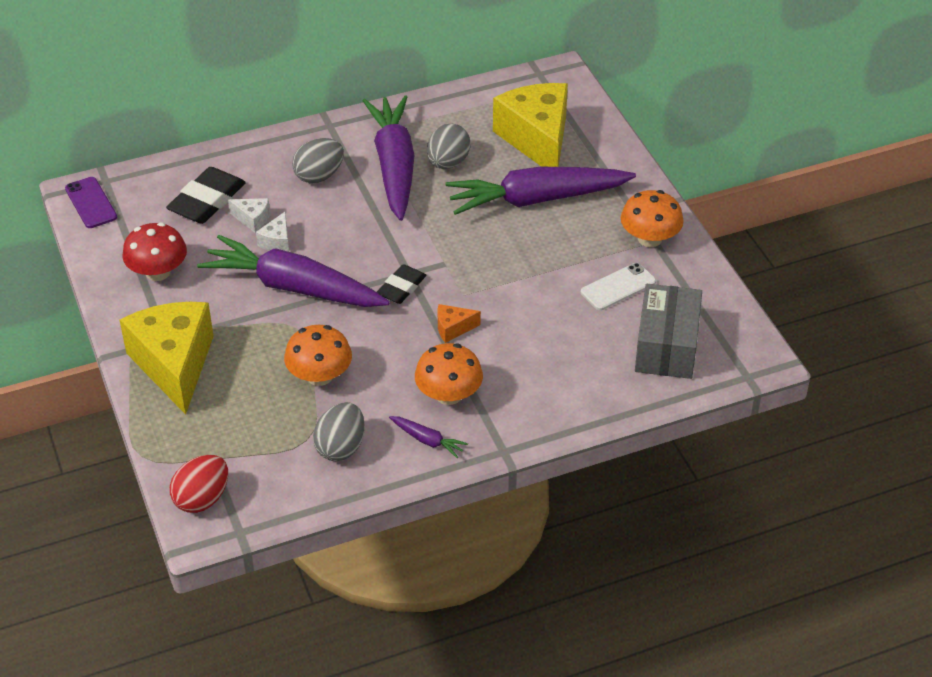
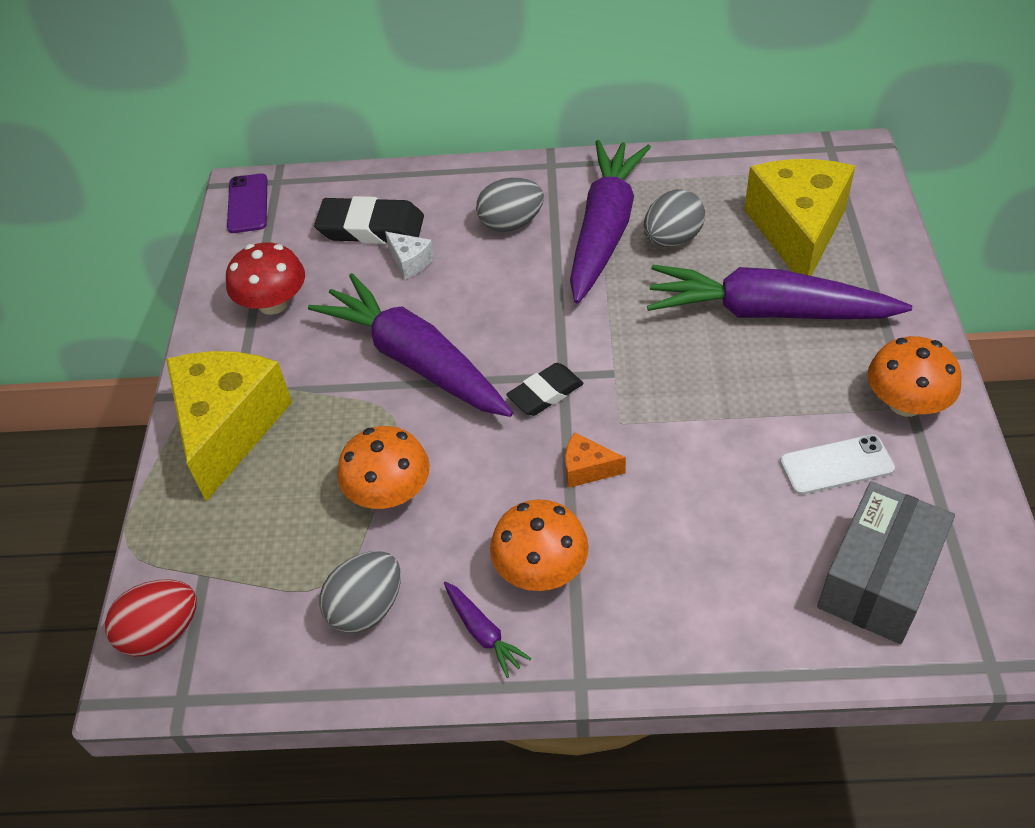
camera: 25 degrees right, 5 degrees up
(207, 201) = (371, 227): black eraser -> black eraser turned 45 degrees clockwise
(277, 241) = (424, 296): white cheese -> none

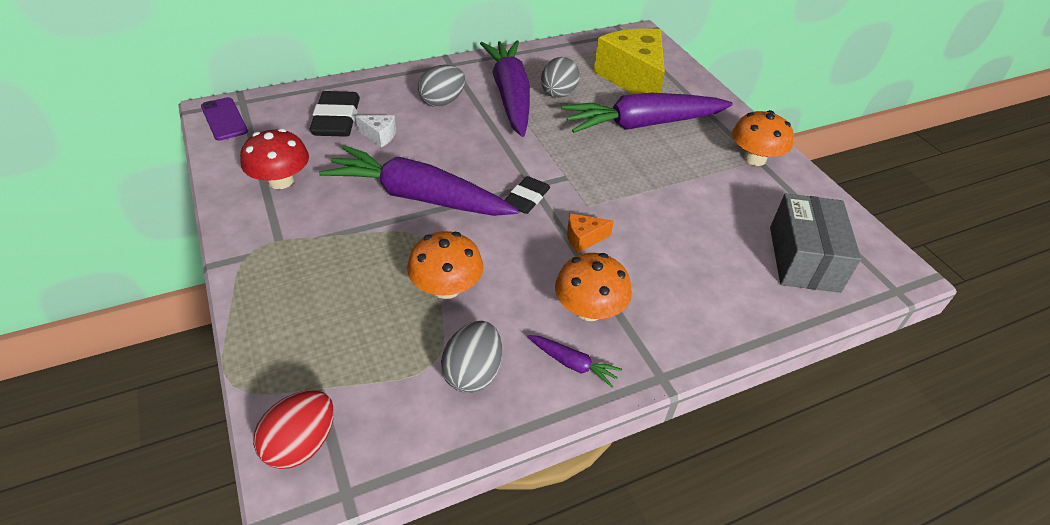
camera: 30 degrees left, 5 degrees down
(229, 428) = (286, 274): yellow cheese -> none
(371, 227) = (336, 119): black eraser -> black eraser turned 75 degrees counterclockwise
(836, 465) = (738, 200): white phone -> none

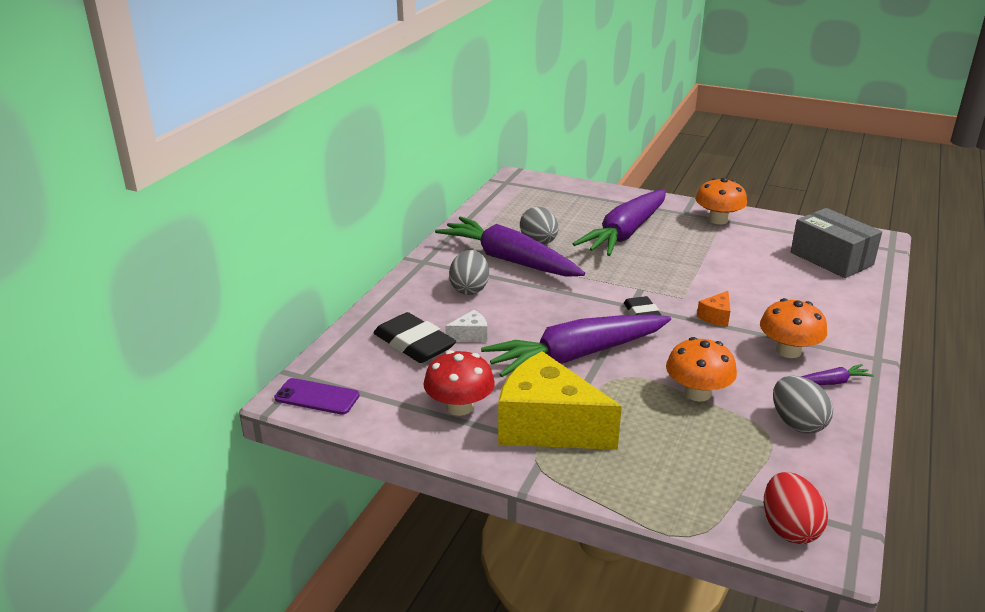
camera: 40 degrees left, 15 degrees down
(633, 78) = (567, 208): yellow cheese -> yellow cheese (547, 426)

